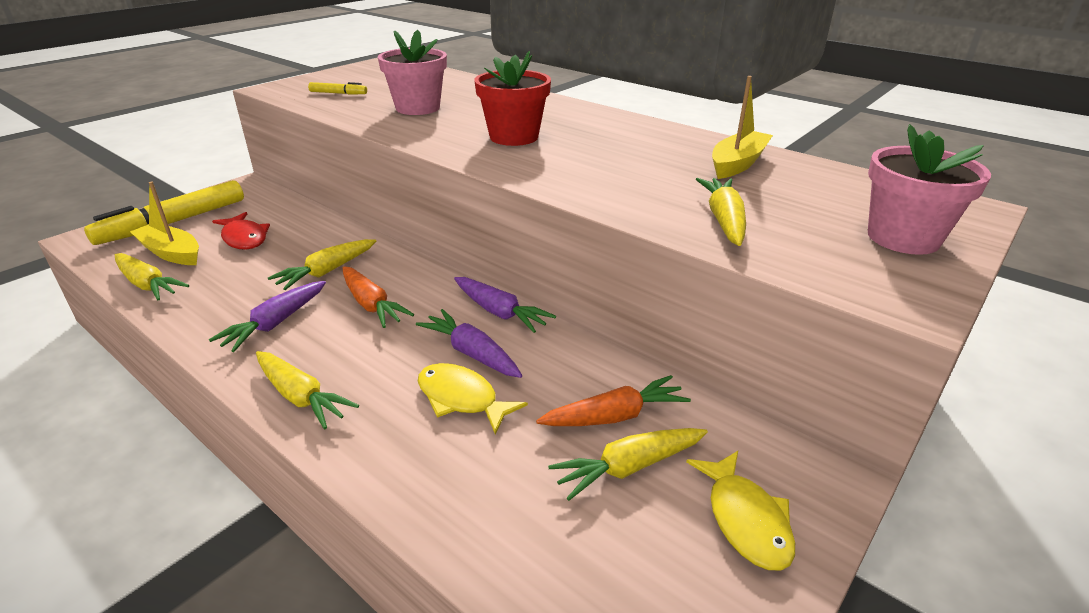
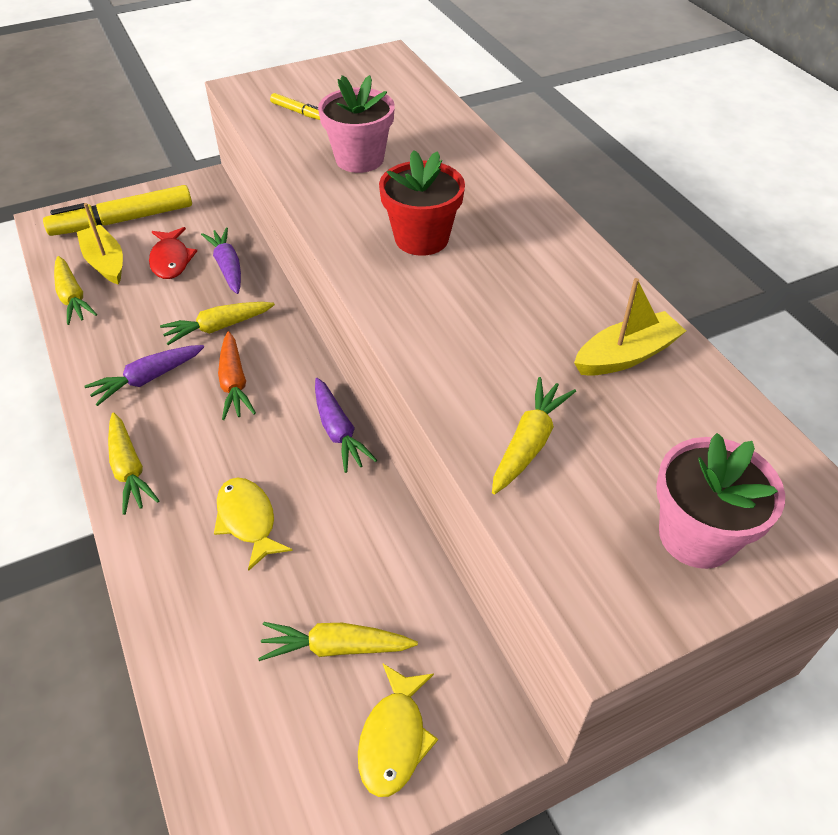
camera: 25 degrees right, 15 degrees up
(471, 353) = (285, 472): purple carrot -> purple carrot (227, 267)
(615, 416) = (361, 590): orange carrot -> none

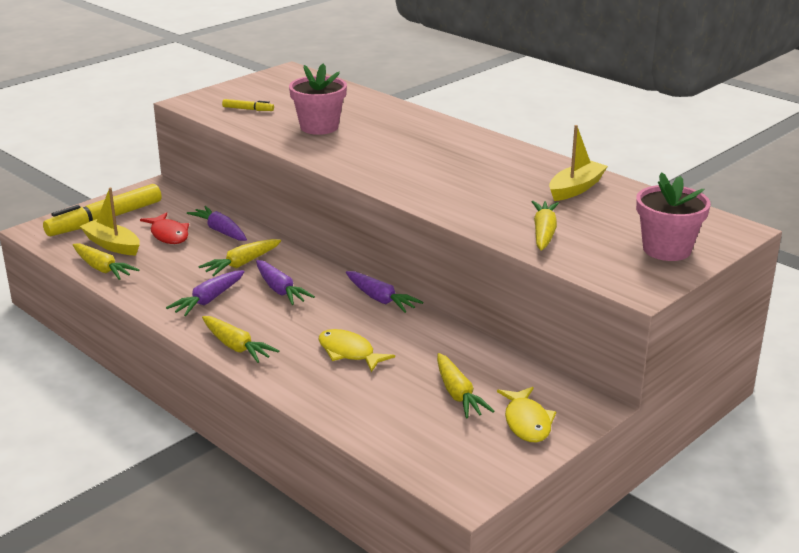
camera: 20 degrees left, 20 degrees down
(234, 383) = (280, 290): orange carrot -> purple carrot
(335, 647) = (458, 394): yellow carrot -> yellow carrot turned 90 degrees counterclockwise
(421, 238) = (399, 158): red flower pot -> none

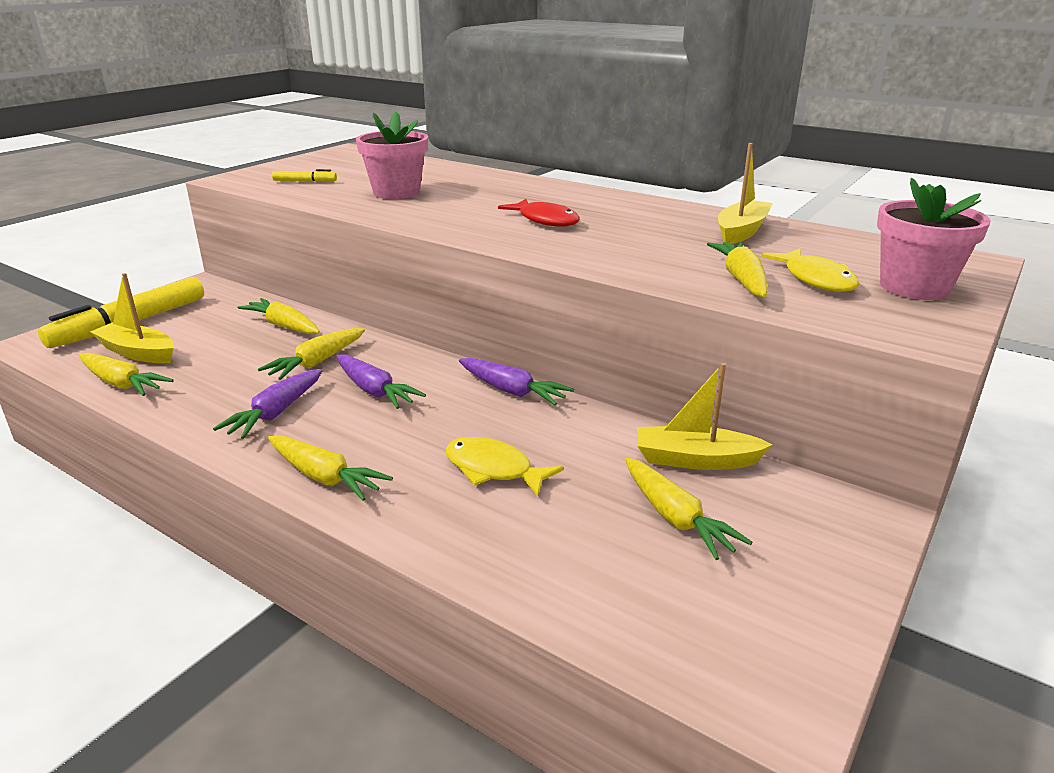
camera: 10 degrees left, 0 degrees up
(168, 235) = (215, 335): red fish -> red fish (545, 220)
(220, 231) = (283, 326): purple carrot -> yellow carrot
(491, 360) = (695, 460): none -> yellow boat
(527, 422) = (798, 553): yellow fish -> yellow fish (815, 279)

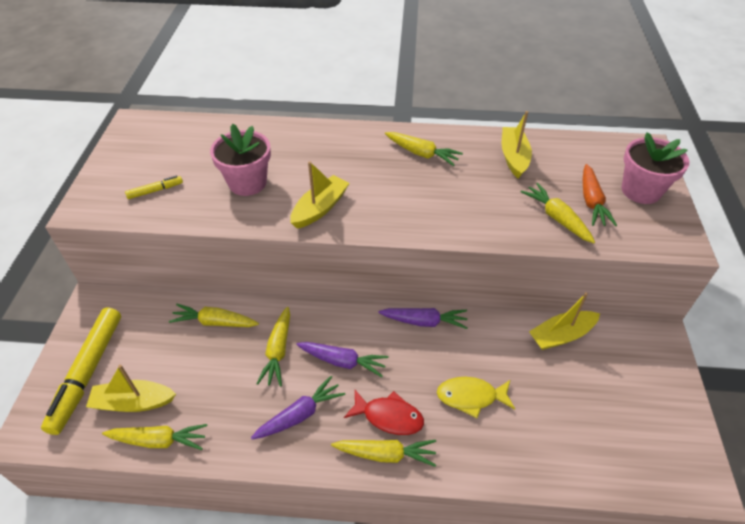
camera: 30 degrees left, 20 degrees up
(275, 413) = (300, 414): purple carrot -> purple carrot turned 120 degrees counterclockwise
(446, 218) = (320, 208): none -> yellow boat
(545, 220) = (389, 186): red fish -> red fish (389, 417)
(676, 518) = (584, 386): yellow carrot -> yellow carrot (422, 154)
(815, 279) = (591, 202): yellow fish -> orange carrot

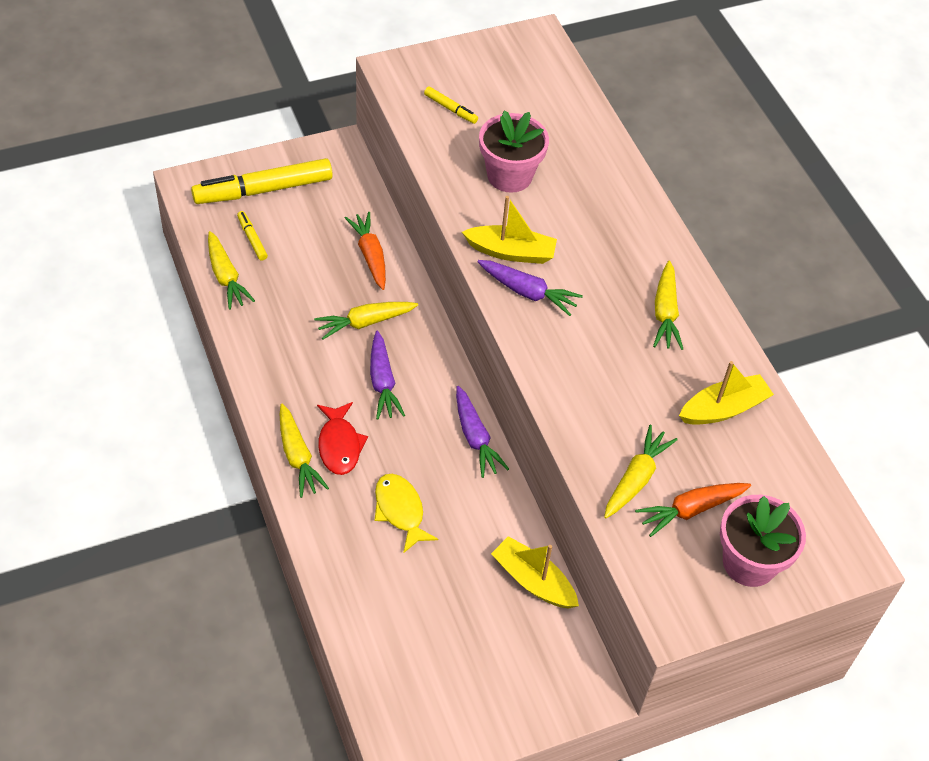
camera: 60 degrees right, 5 degrees up
(133, 402) = (252, 239): yellow boat -> yellow marker
(214, 322) = (370, 255): yellow carrot -> orange carrot
(300, 414) = (305, 371): purple carrot -> purple carrot (528, 292)

